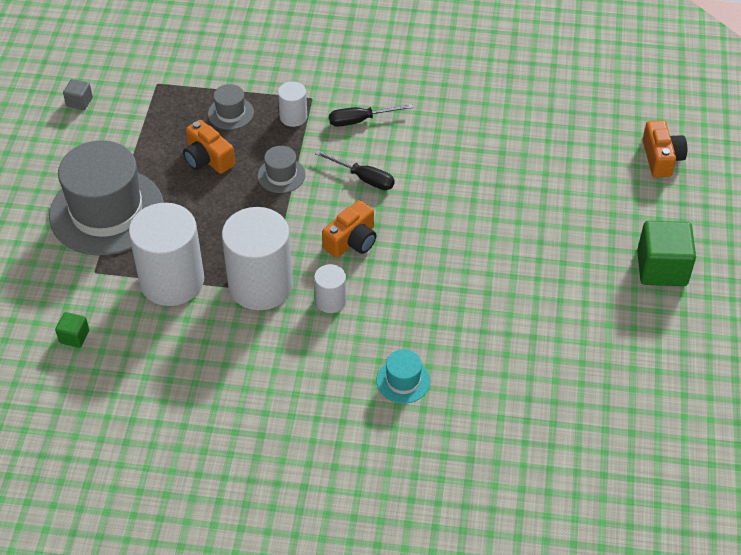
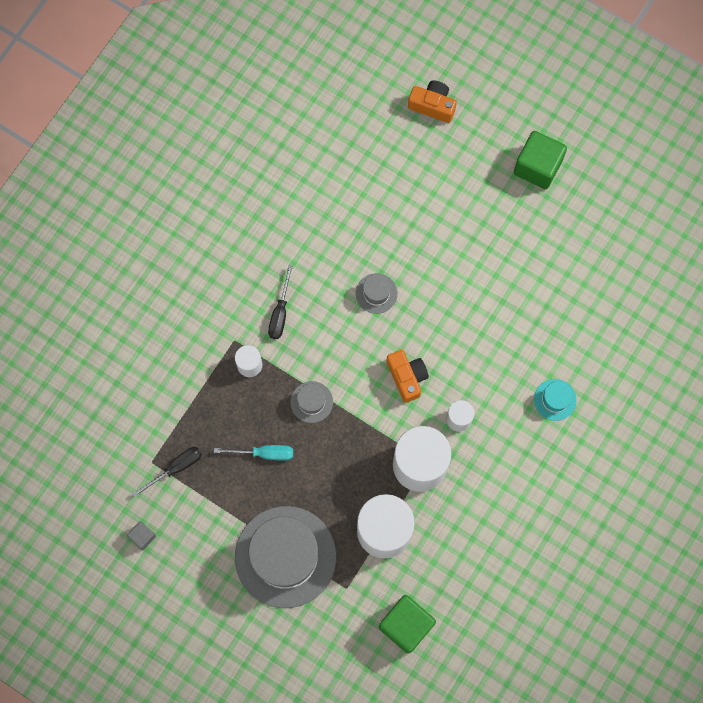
camera: 65 degrees left, 25 degrees up
(74, 337) = (406, 625): green cube -> green cube, size x2.05
(208, 158) = (264, 453): orange camera -> turquoise screwdriver
(230, 113) = (220, 414): grey hat -> grey hat (376, 293)
(364, 178) = (346, 339): black screwdriver -> black screwdriver (176, 468)

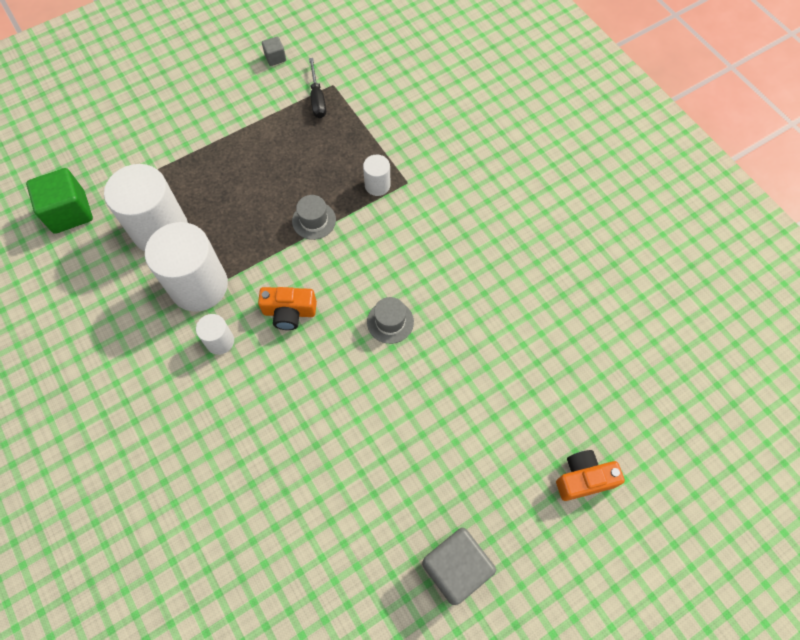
camera: 115 degrees right, 10 degrees down
(264, 453) = (290, 165): turquoise screwdriver -> none
(280, 313) = (414, 229): black screwdriver -> none
(285, 556) = (191, 147): grey hat -> none
(432, 105) = (583, 478): orange camera -> orange camera turned 150 degrees counterclockwise
(537, 167) = (455, 568): green cube -> grey cube
(555, 400) = (180, 447): turquoise hat -> none

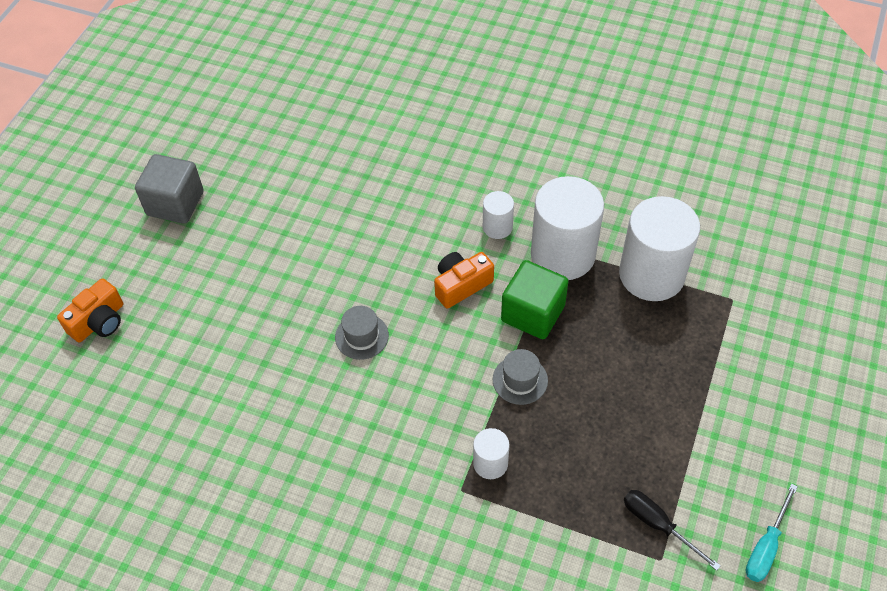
camera: 145 degrees right, 10 degrees down
(69, 212) = (748, 235): green cube -> green cube (533, 313)
(275, 58) = (766, 547): grey cube -> turquoise screwdriver

